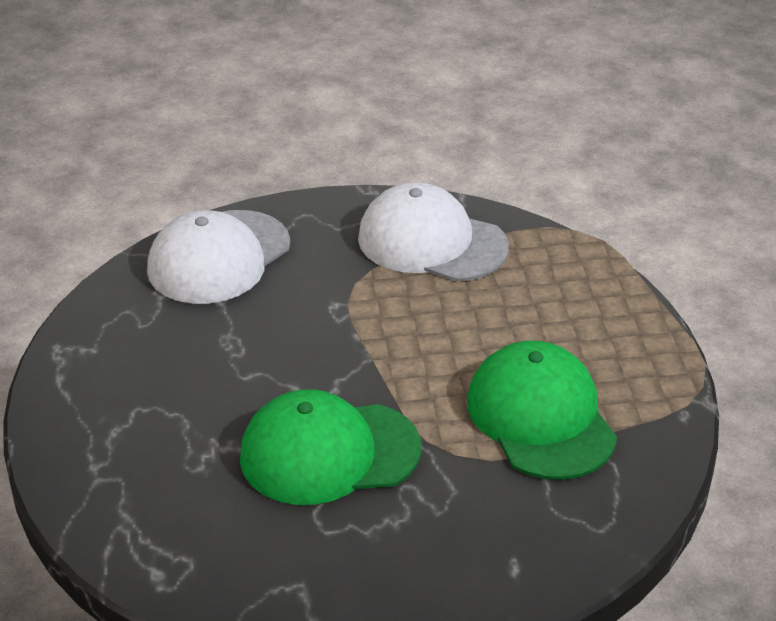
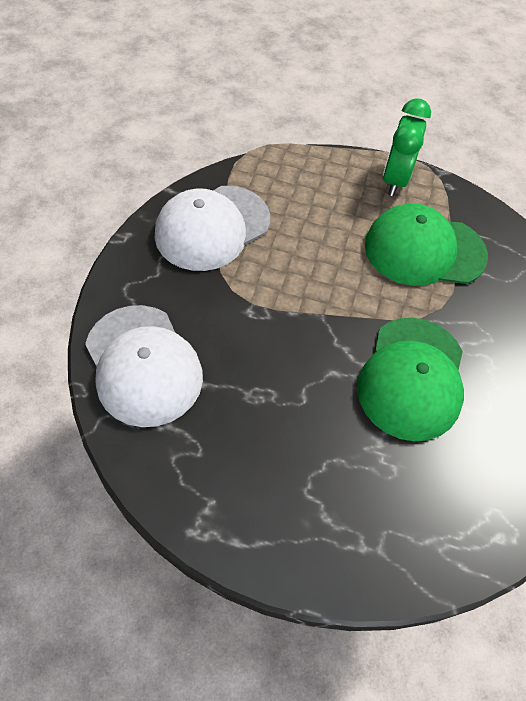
camera: 70 degrees left, 20 degrees up
(646, 361) = (395, 179): none -> green clock

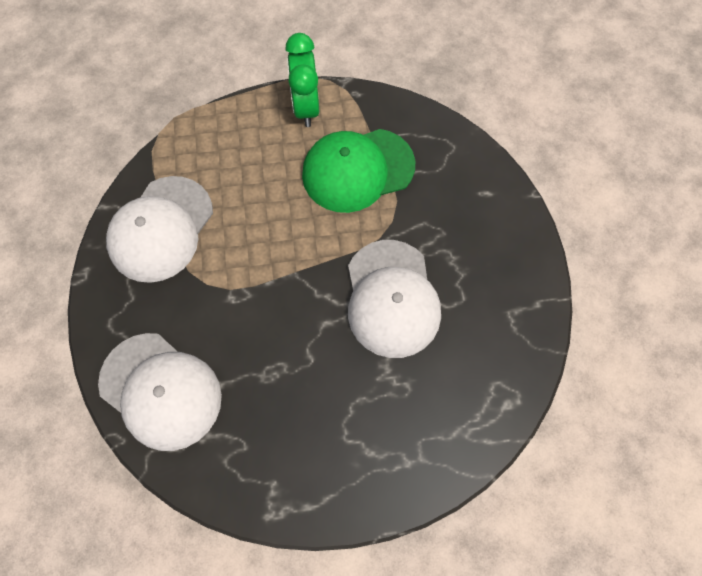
camera: 20 degrees left, 10 degrees up
(412, 378) = (392, 298): green cap -> white cap

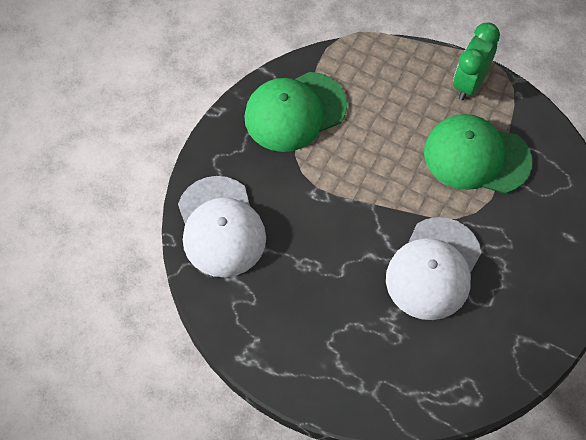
camera: 35 degrees right, 5 degrees down
(161, 229) = (295, 112): white cap -> green cap

